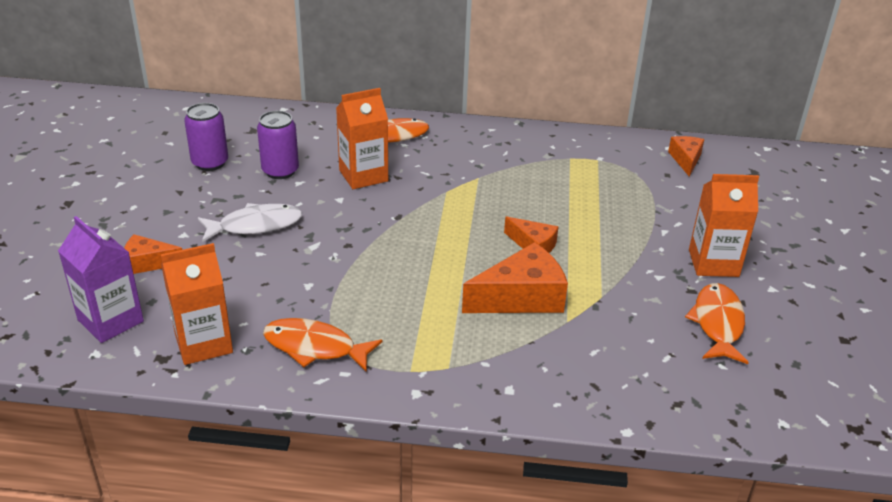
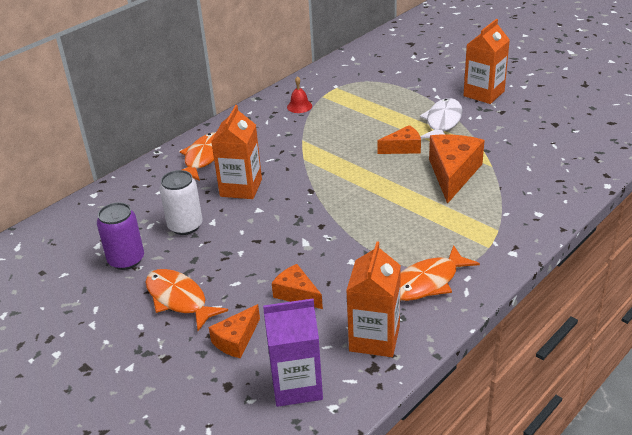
camera: 50 degrees left, 0 degrees up
(255, 225) = (247, 263): white fish -> white fish (443, 122)
(280, 171) = (185, 226): purple can -> white can
(534, 152) = (299, 106): none -> red bell
(685, 160) = (373, 58): orange cheese -> orange cheese (296, 294)
(717, 323) = (539, 116): orange fish -> orange fish (179, 299)

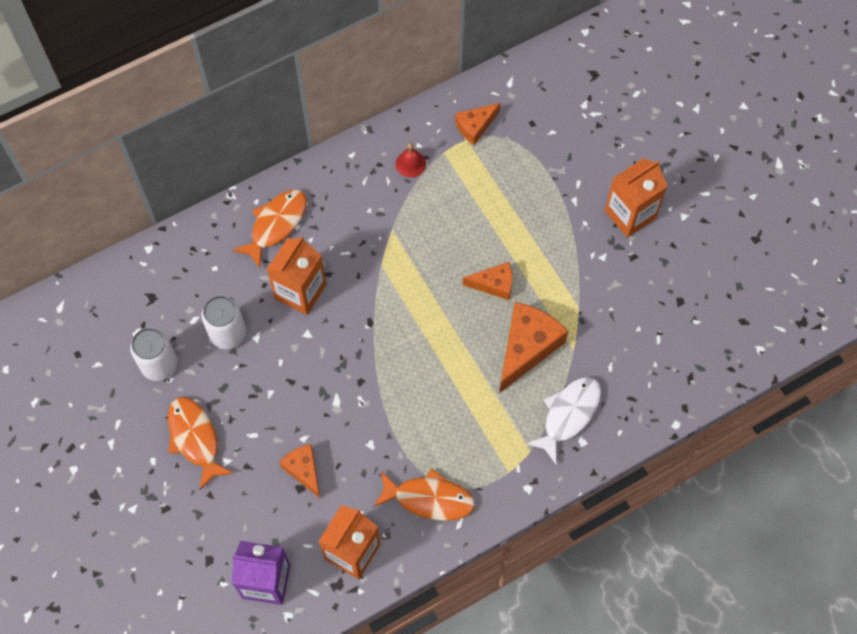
camera: 15 degrees right, 30 degrees up
(126, 260) = (159, 365): purple can -> white can
(236, 340) = (232, 509): orange cheese -> orange cheese (475, 126)
(427, 282) = (429, 499): orange fish -> orange fish turned 150 degrees counterclockwise
(443, 122) = (558, 252): white fish -> white fish (568, 415)

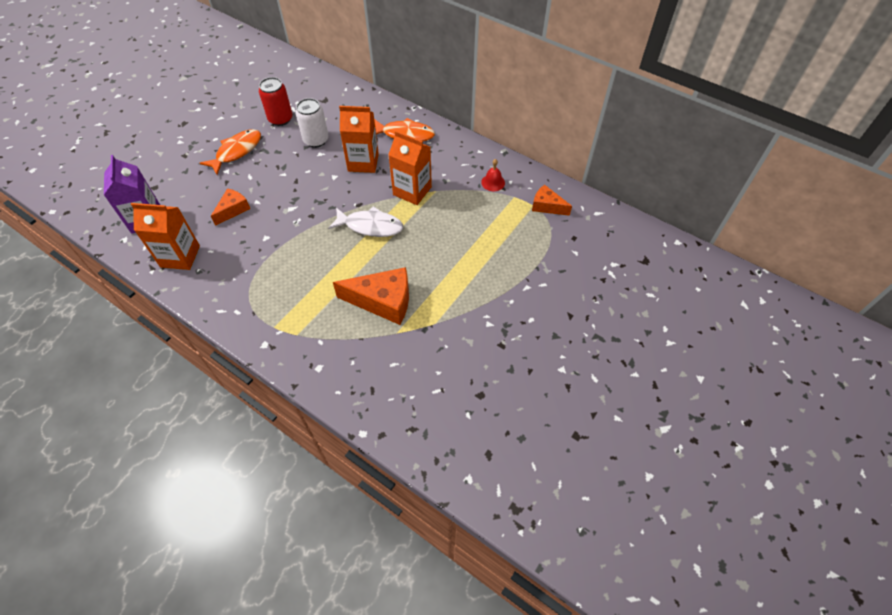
camera: 65 degrees right, 10 degrees down
(159, 365) = (280, 119): white can -> red can
(429, 499) = (234, 285): orange fish -> none
(494, 284) = (425, 262): orange cheese -> none
(568, 415) = (338, 349): white fish -> white fish (370, 226)
(630, 214) = (538, 329): orange carton -> orange carton (412, 191)

